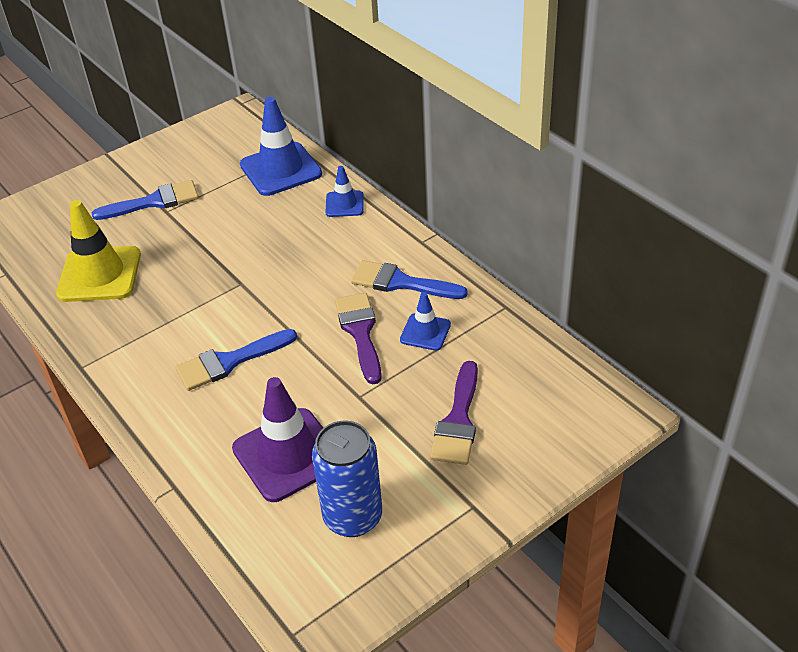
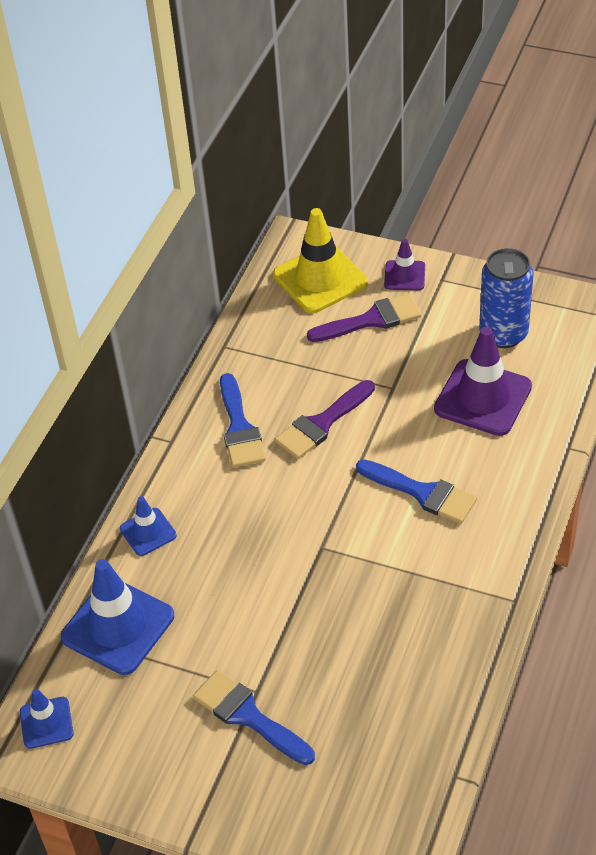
camera: 120 degrees left, 5 degrees up
(99, 274) = (393, 680): yellow traffic cone -> yellow traffic cone (320, 279)
(425, 332) = (291, 382): blue traffic cone -> blue traffic cone (46, 723)
(502, 477) = (404, 276): none -> purple traffic cone

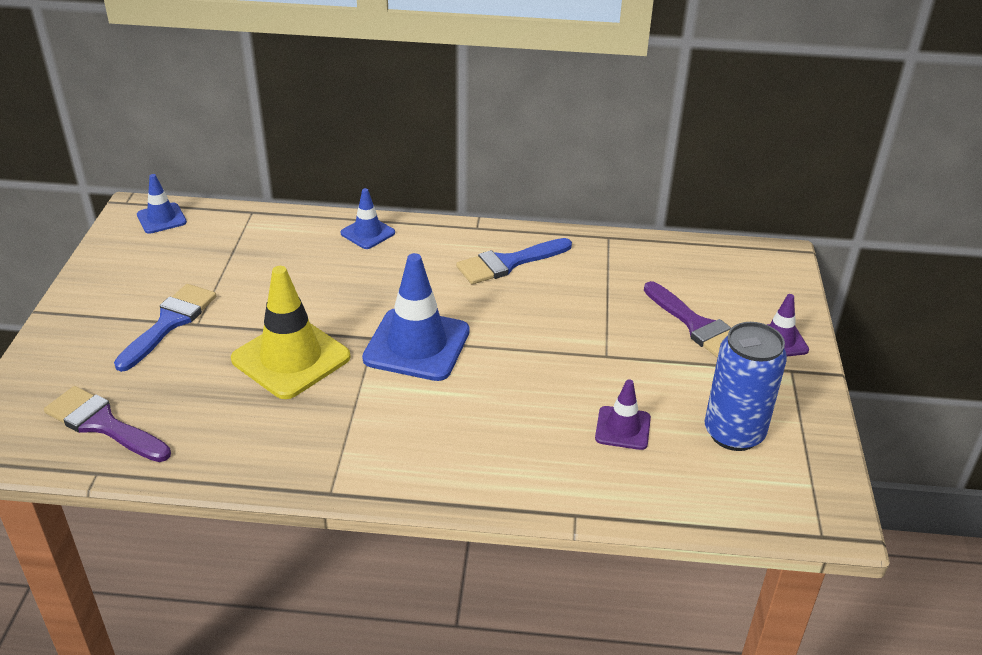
camera: 70 degrees right, 10 degrees down
(118, 626) = (262, 235): blue traffic cone -> blue traffic cone (417, 345)
(320, 279) = (735, 282): yellow traffic cone -> yellow traffic cone (291, 358)
(322, 423) = (534, 313): purple brush -> purple brush (103, 424)
(422, 493) = (464, 398): blue brush -> none
(483, 398) = (622, 428): purple traffic cone -> purple traffic cone, size x0.54

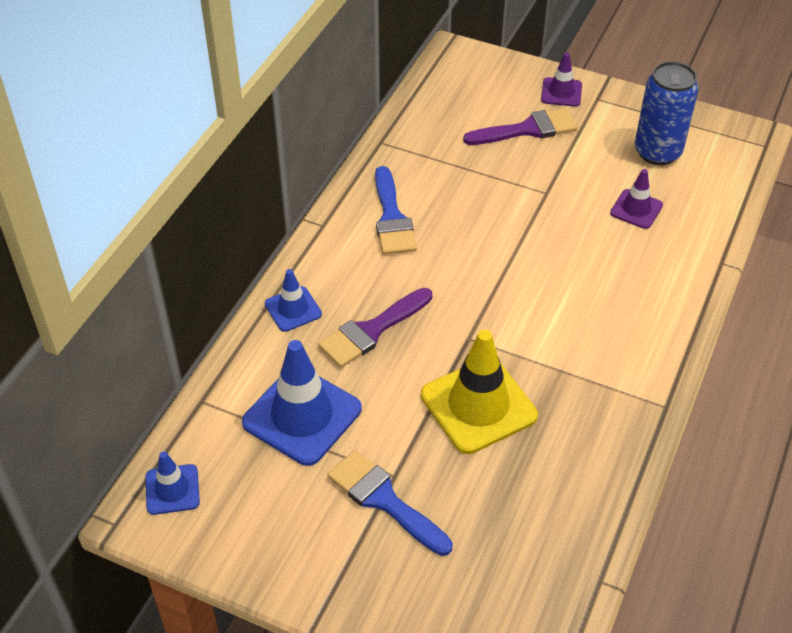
camera: 70 degrees left, 10 degrees up
(103, 424) = (531, 571): purple brush -> purple brush (371, 331)
(417, 345) = (490, 309): blue traffic cone -> blue traffic cone (302, 416)

